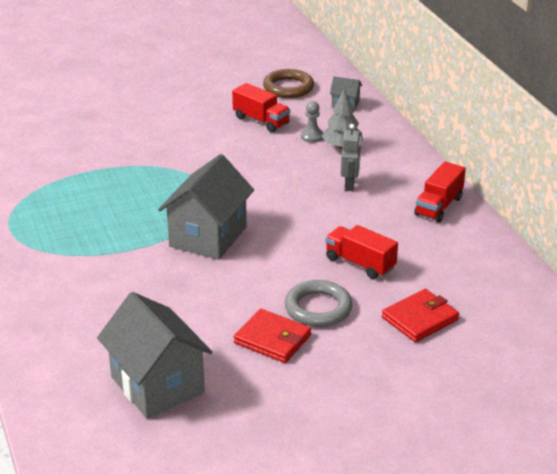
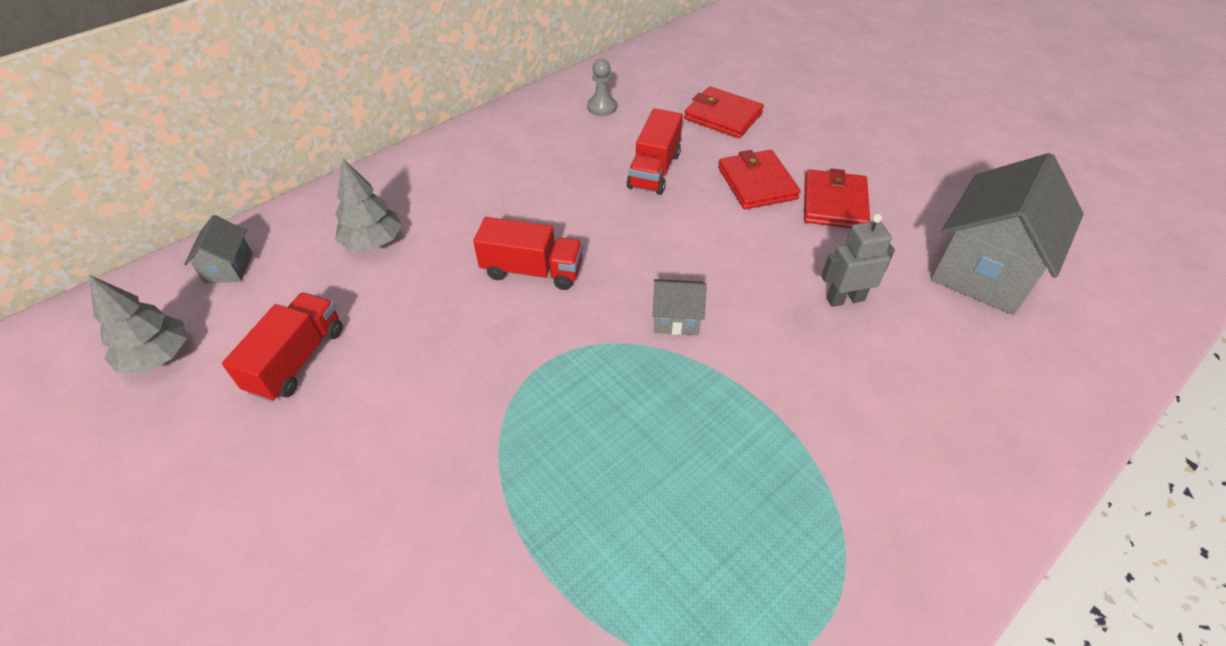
camera: 110 degrees left, 15 degrees up
(208, 236) = (676, 319): grey house -> grey house, size x0.45
(288, 88) = (158, 357): brown ring -> grey tree
(312, 136) = (347, 281): grey pawn -> grey pawn (602, 107)
(318, 308) = (757, 183): grey ring -> red wallet
(350, 185) = (481, 213): grey robot -> grey robot (845, 299)
(438, 206) = (505, 135): red truck -> red truck (532, 271)

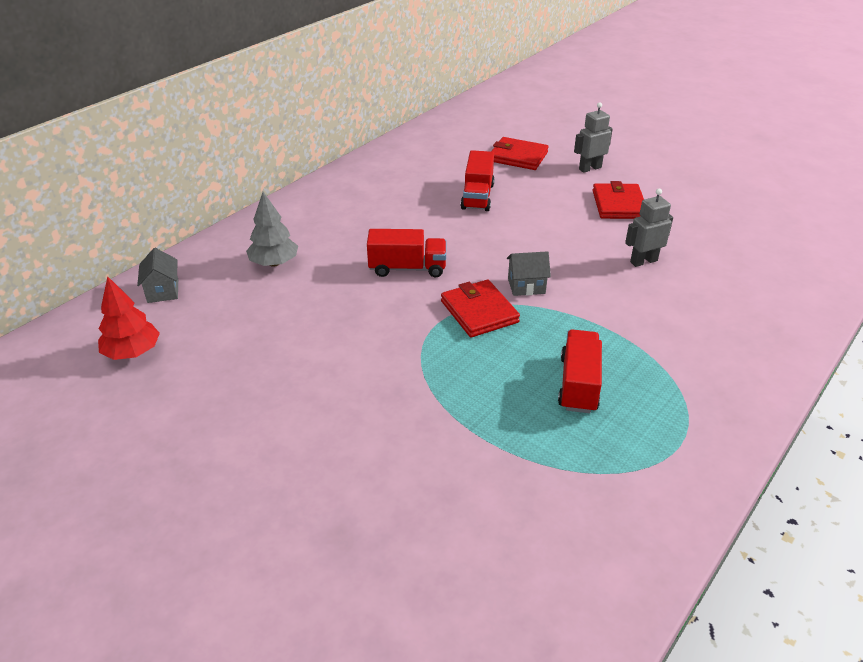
camera: 10 degrees left, 10 degrees down
(158, 357) = (133, 352): grey tree -> red tree
(297, 360) = (247, 342): red truck -> red truck (578, 384)
(602, 107) = (421, 159): grey pawn -> none
(757, 183) = (558, 197): red wallet -> red wallet (479, 312)
(810, 143) = (590, 168): none -> grey robot
(984, 270) = (735, 234): grey house -> none

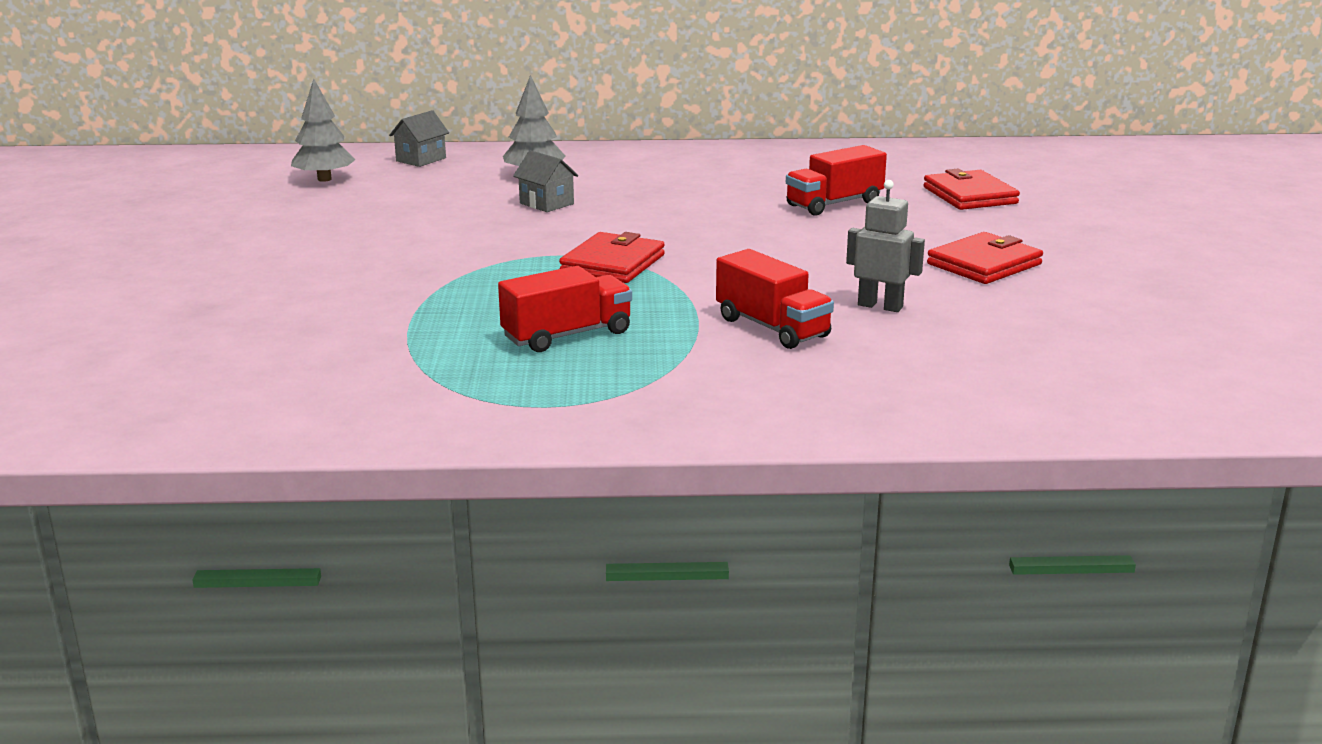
camera: 50 degrees right, 15 degrees down
(133, 352) = (324, 179): red tree -> grey tree
(407, 268) = (629, 218): red truck -> red truck (772, 327)
(526, 286) = (702, 269): grey house -> grey house (546, 203)
(590, 168) = (1036, 230): grey robot -> none

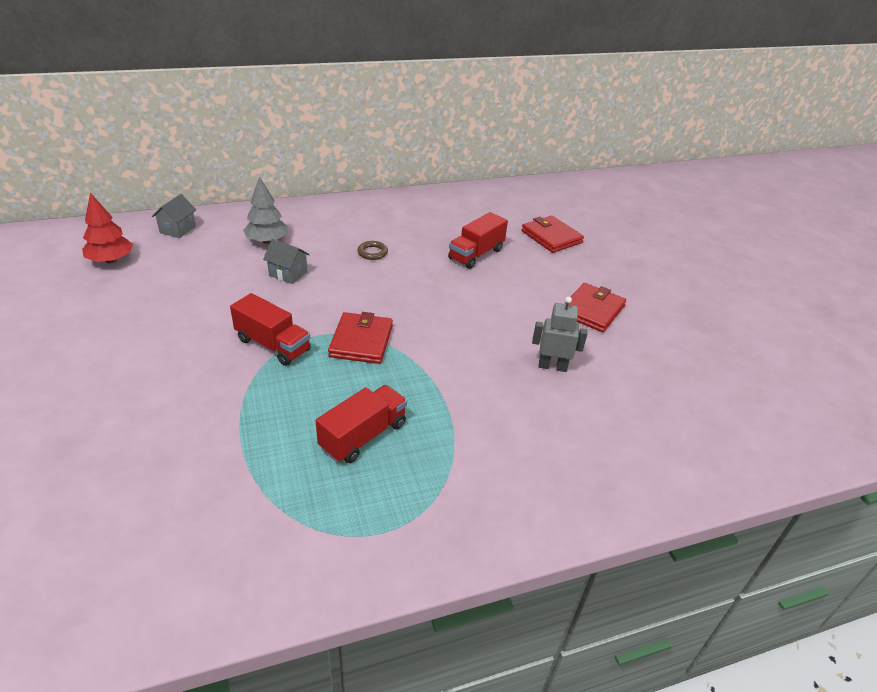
camera: 20 degrees left, 15 degrees up
(324, 179) = (111, 260): grey tree -> red tree
(677, 193) = (372, 252): none -> brown ring
(772, 327) = (496, 402): red truck -> red truck (273, 345)

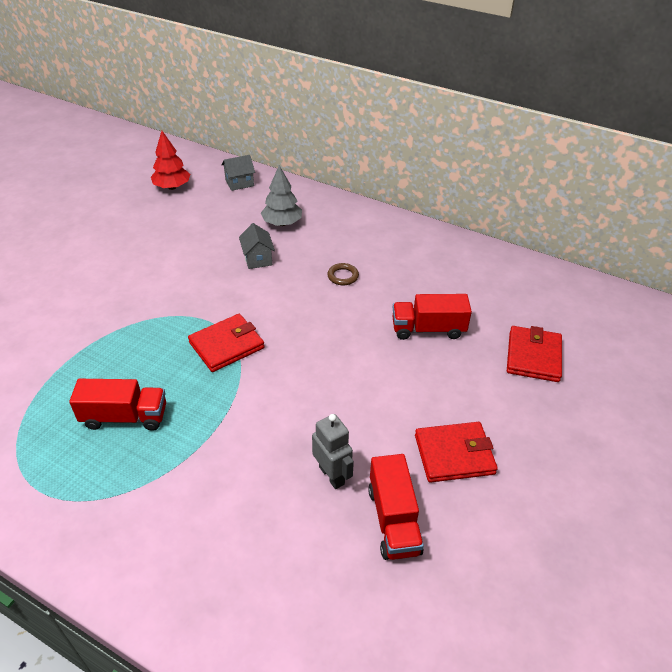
camera: 50 degrees right, 5 degrees up
(273, 345) = (171, 309): red truck -> red truck (393, 520)

